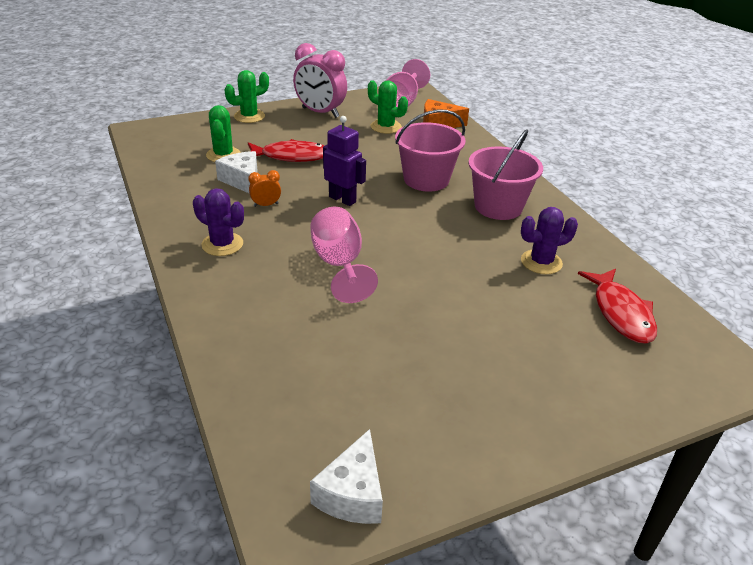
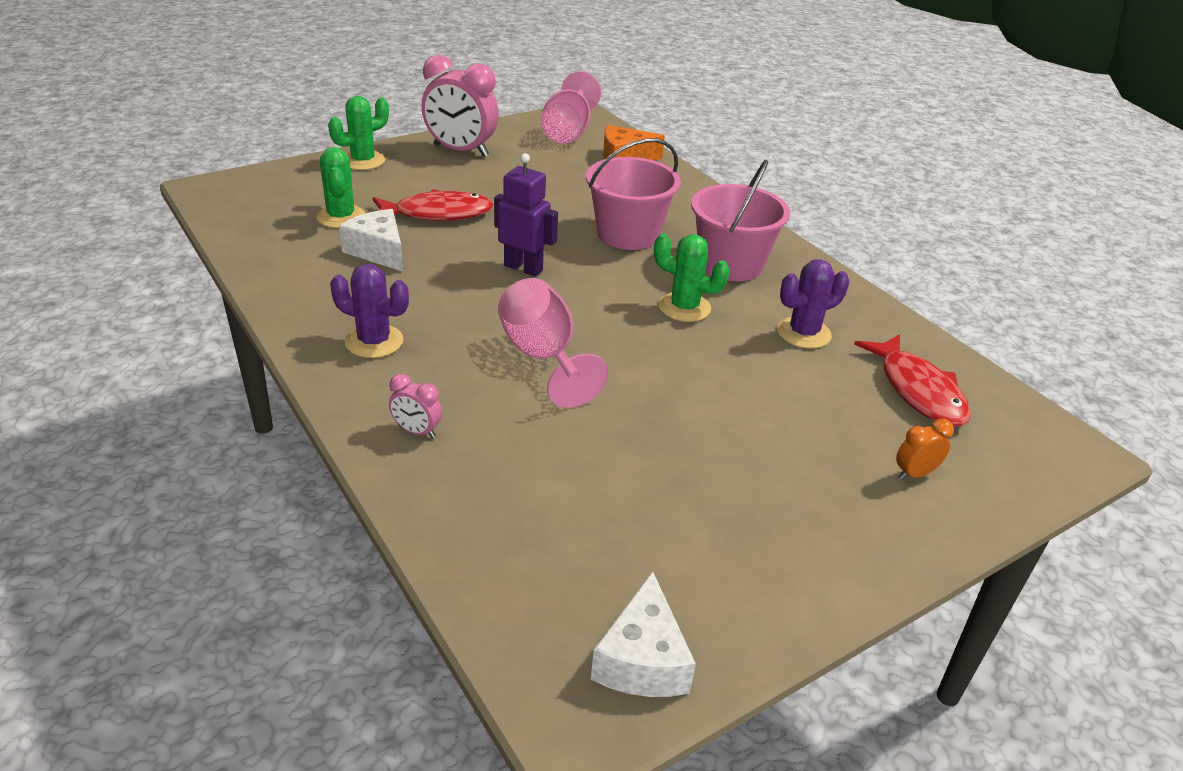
camera: 10 degrees left, 0 degrees up
(234, 310) = (417, 431): none -> pink clock
(266, 205) = (420, 283): orange clock -> orange clock (915, 474)
(386, 127) = (555, 166): green cactus -> green cactus (684, 307)

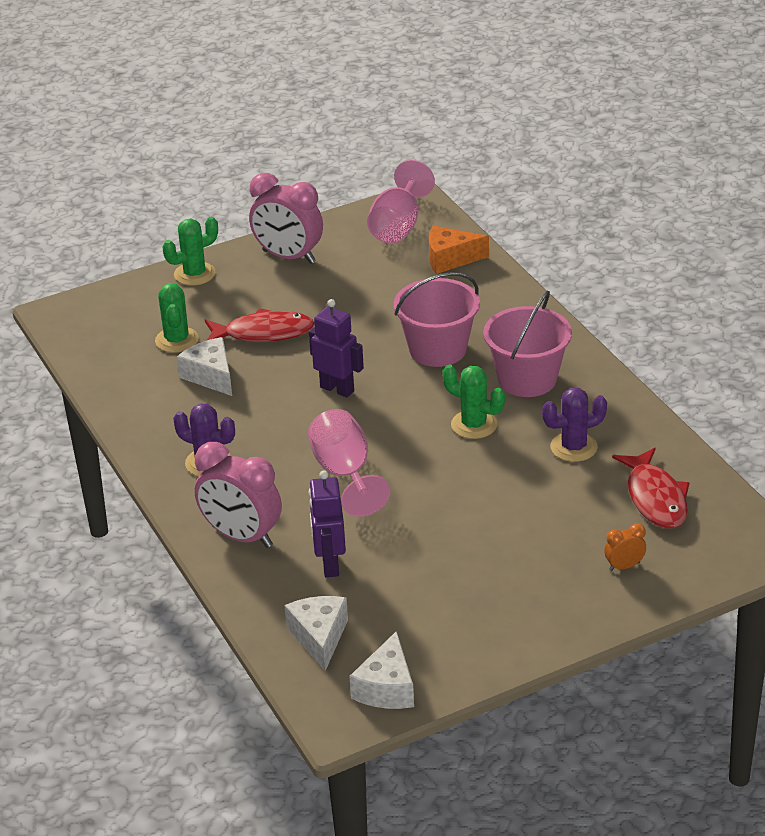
camera: 10 degrees right, 0 degrees up
(417, 431) = (242, 536): pink clock -> pink clock, size x2.18
(532, 576) = (319, 637): none -> white cheese
(536, 469) = (330, 565): none -> purple robot

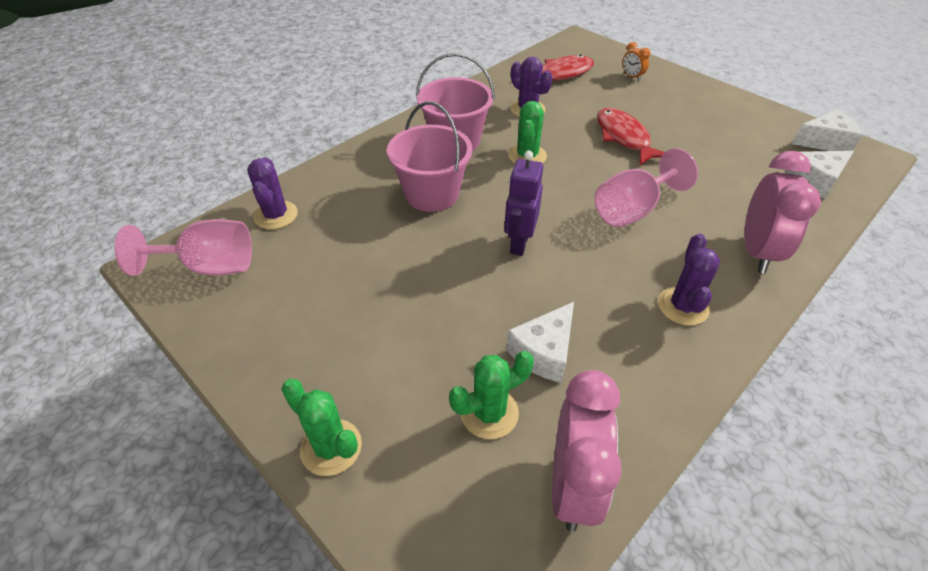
camera: 110 degrees left, 10 degrees up
(264, 333) = (446, 327): red fish -> red fish (624, 137)
(288, 257) = (279, 350): pink clock -> pink clock (572, 485)
(330, 565) = (741, 193): purple robot -> none
(450, 259) = (276, 215): orange cheese -> purple cactus

